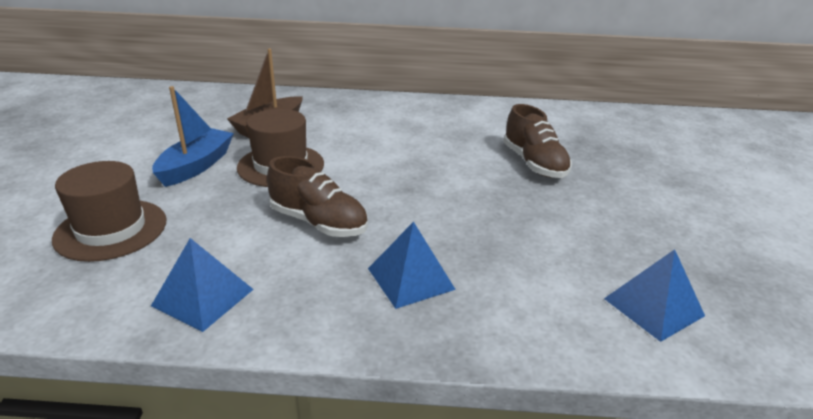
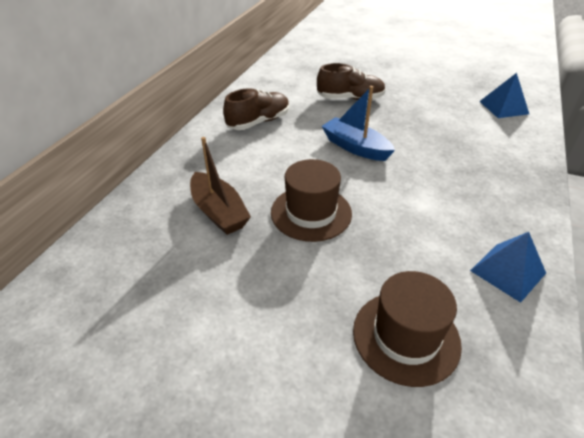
camera: 70 degrees left, 10 degrees up
(196, 166) = (290, 271): blue boat -> blue boat (355, 147)
(318, 222) = (412, 203): brown shoe -> brown shoe (258, 122)
(410, 278) = (482, 174): blue pyramid -> none

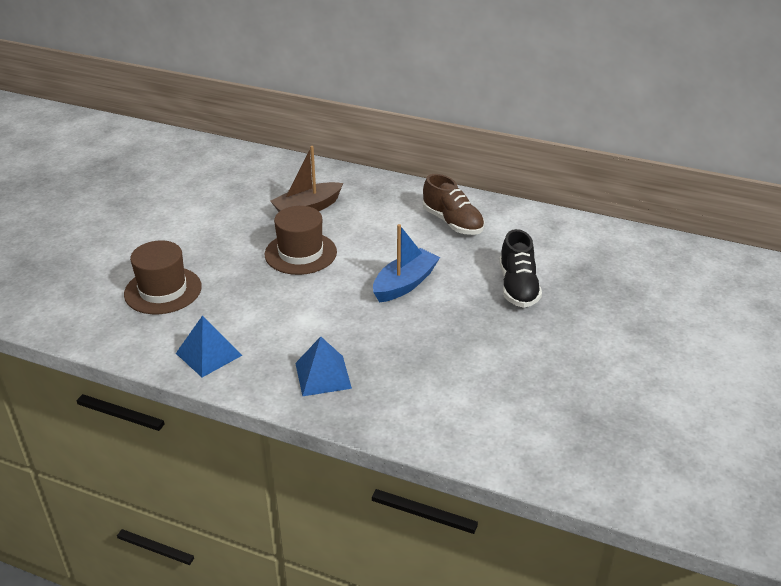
camera: 90 degrees right, 5 degrees down
(350, 98) = (518, 287): brown shoe -> black shoe
(503, 107) = (516, 428): blue pyramid -> blue pyramid (323, 375)

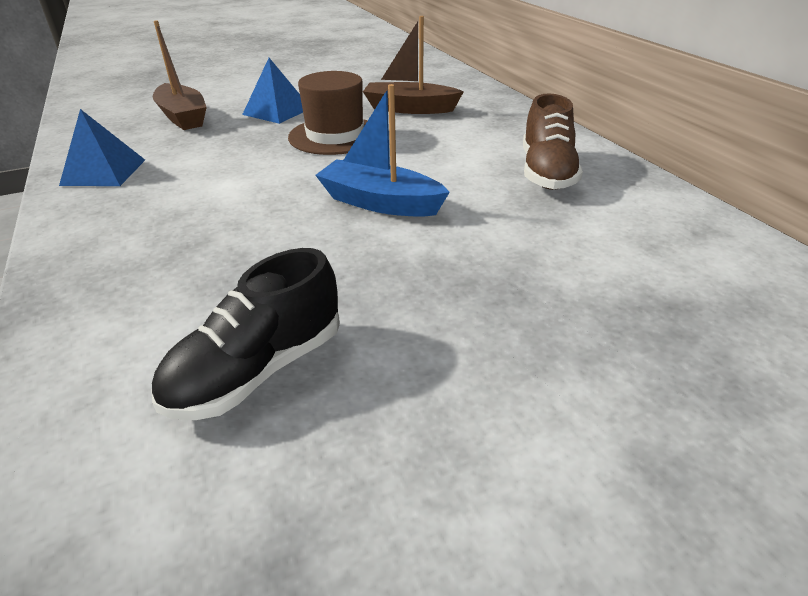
camera: 45 degrees right, 0 degrees up
(163, 290) = (183, 117): brown hat -> brown boat
(323, 375) = (130, 240): blue pyramid -> blue pyramid (277, 111)
(405, 284) = (380, 203): blue boat -> blue boat turned 150 degrees counterclockwise
(518, 287) = (520, 276): black shoe -> black shoe (258, 370)

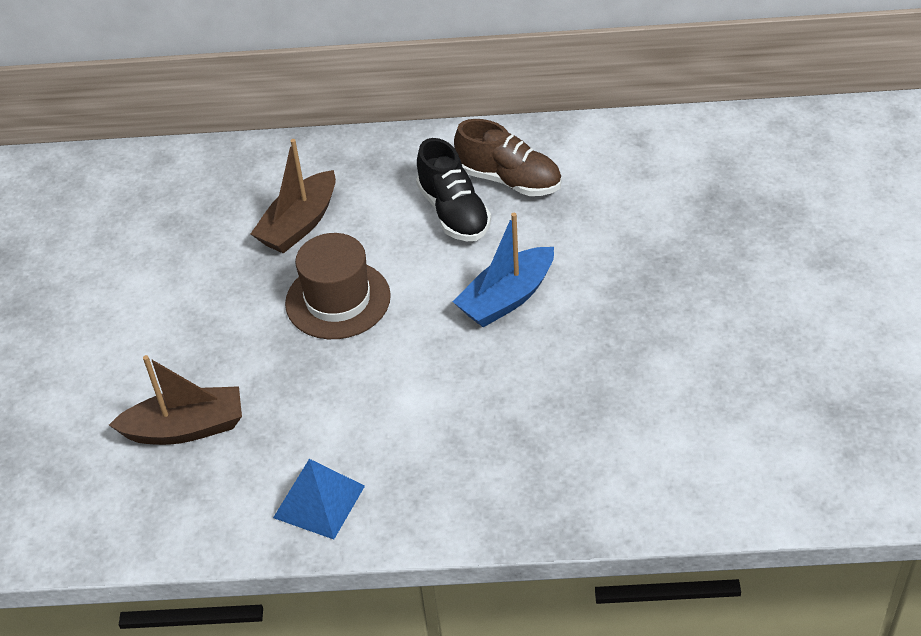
camera: 65 degrees left, 10 degrees up
(258, 370) = (695, 404): black shoe -> black shoe (453, 212)
(277, 111) = (227, 337): blue pyramid -> none

